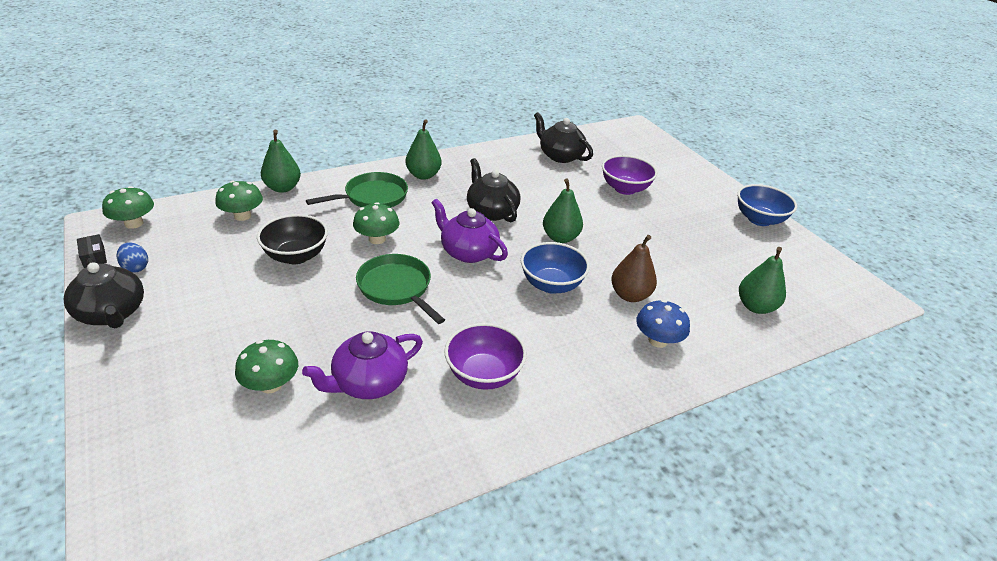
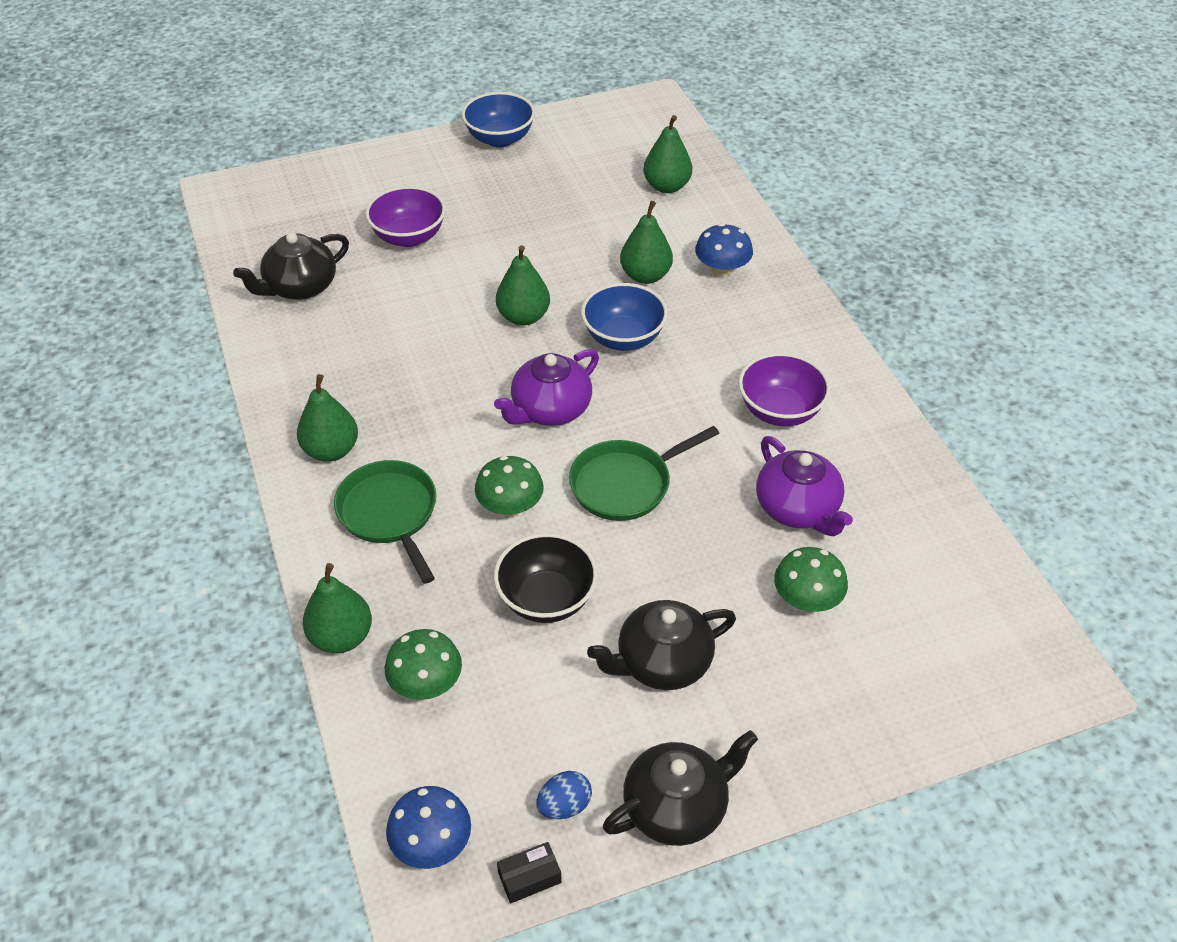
camera: 80 degrees left, 10 degrees up
(134, 223) = (432, 844): green mushroom -> blue mushroom
(491, 211) = (450, 378): black teapot -> black teapot (662, 662)
(630, 295) = (645, 276): brown pear -> green pear

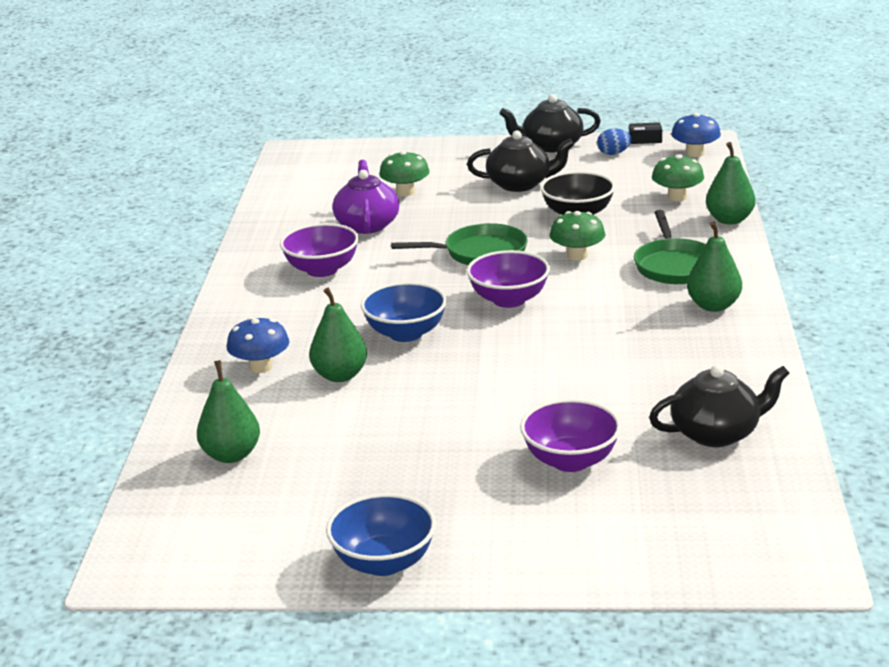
camera: 155 degrees left, 20 degrees down
(523, 317) = (488, 365): green pear -> none
(550, 409) = (509, 300): purple teapot -> purple bowl

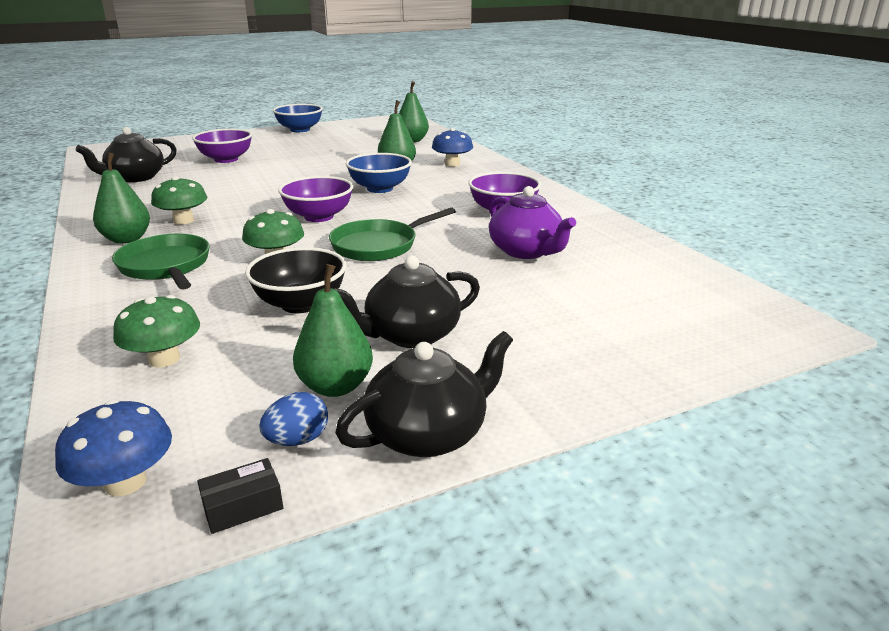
camera: 150 degrees right, 0 degrees up
(405, 192) = (544, 294): green mushroom -> green mushroom (183, 221)
(729, 220) = (87, 334): green pear -> green pear (335, 386)

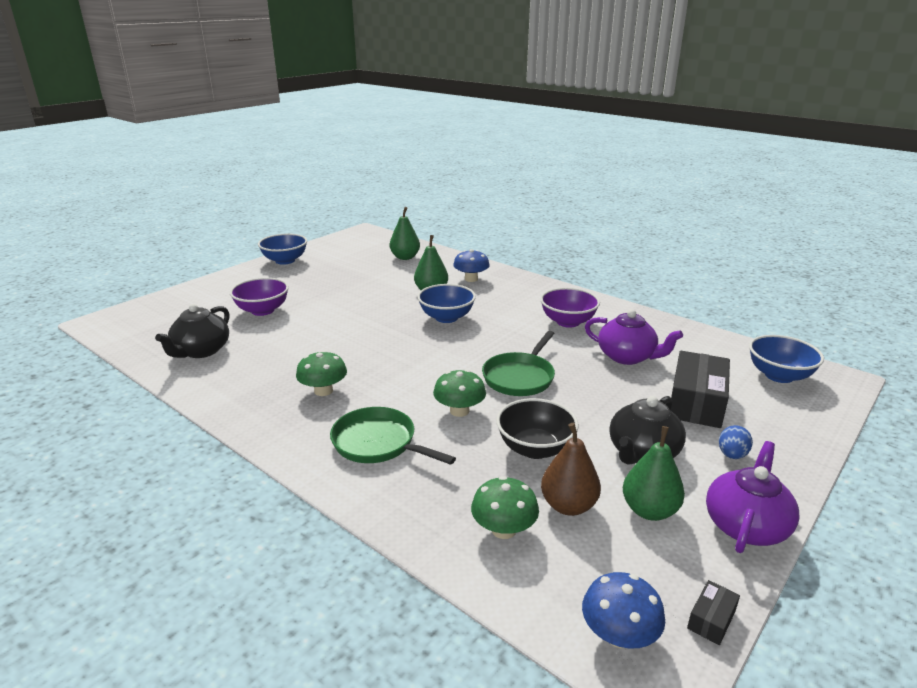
camera: 25 degrees left, 0 degrees up
(127, 239) = (300, 424): green pear -> none
(257, 358) = (568, 505): none -> brown pear
(297, 440) = (680, 560): blue egg -> blue egg (732, 455)
(319, 217) = (436, 359): purple bowl -> none
(428, 433) = (746, 525): black teapot -> purple teapot
(548, 306) = (696, 402): none -> black box
(705, 305) = (779, 375): none -> blue bowl

